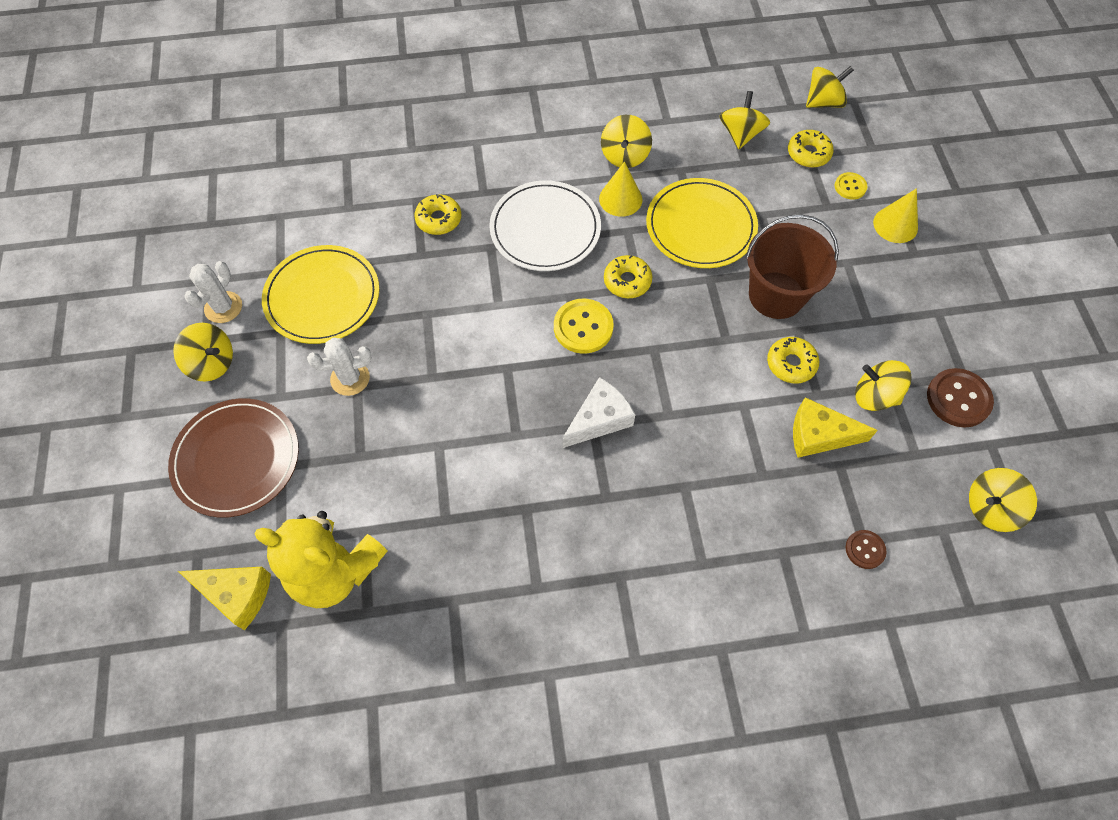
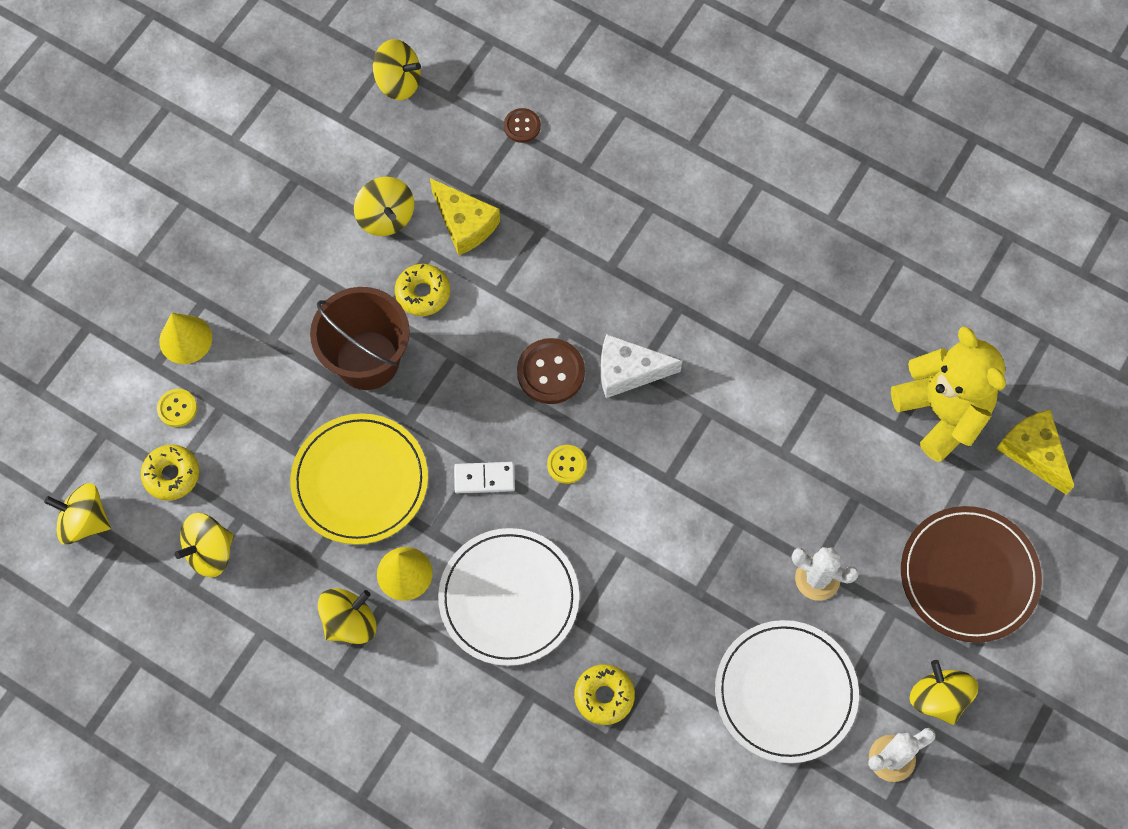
camera: 140 degrees left, 5 degrees up
(322, 297) = (785, 692): yellow plate -> white plate
(583, 327) = (566, 464): yellow button -> yellow button, size x0.58
(627, 281) = (484, 478): yellow donut -> white domino
(958, 399) = (324, 165): brown button -> brown button (550, 372)

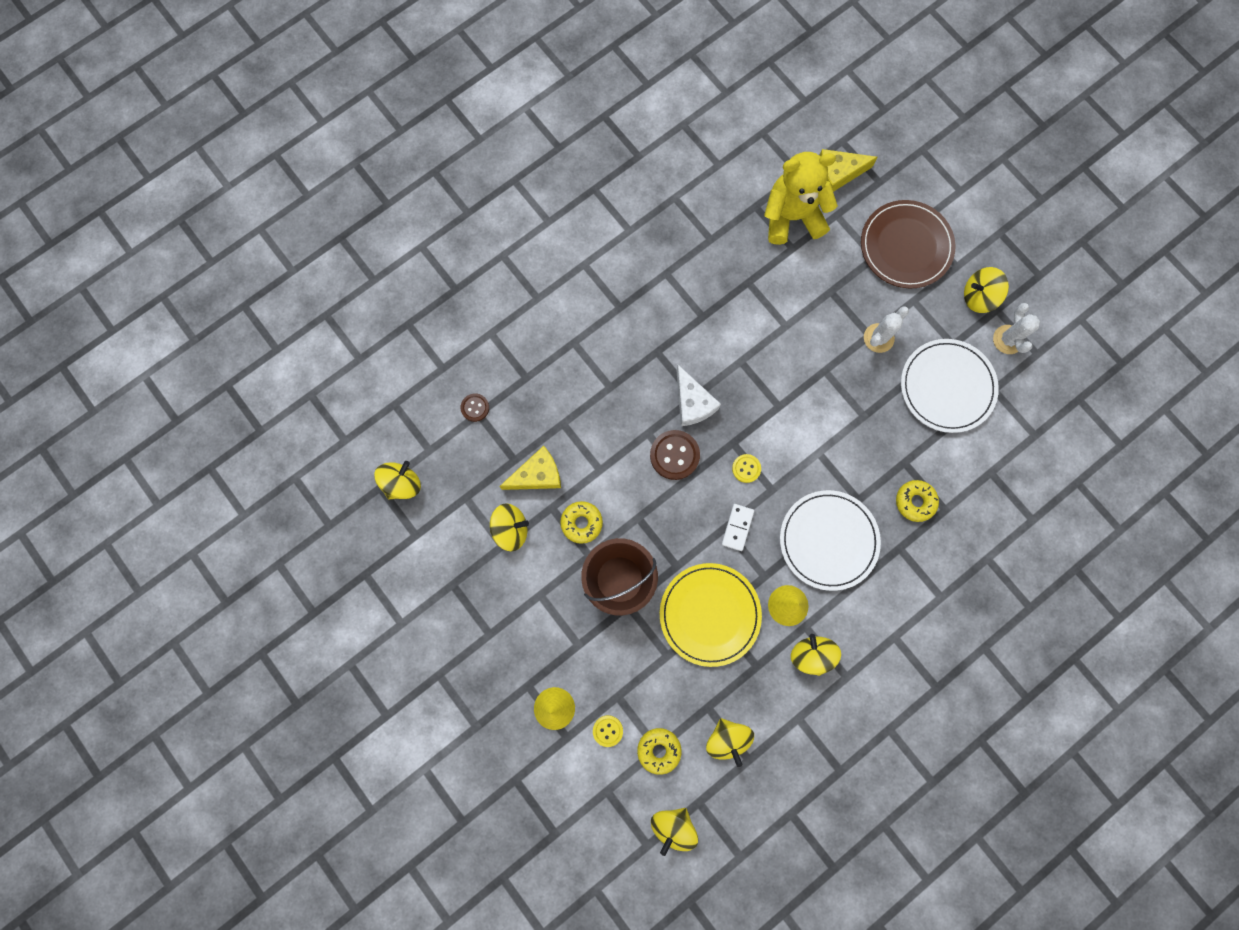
camera: 70 degrees left, 10 degrees up
(628, 371) = (692, 403): white cheese -> white cheese turned 45 degrees counterclockwise

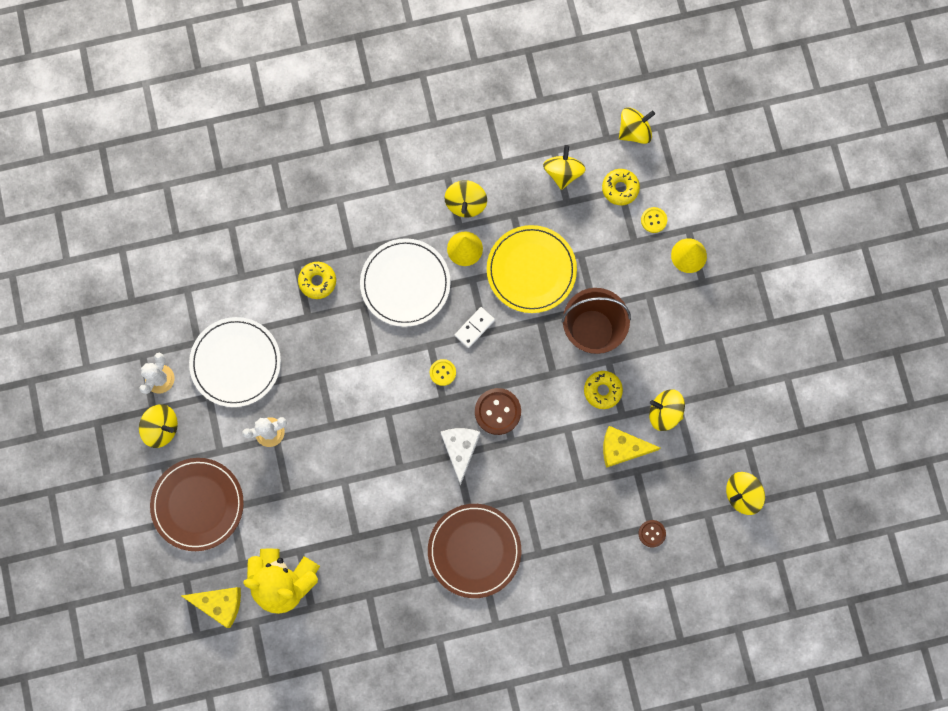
camera: 155 degrees left, 0 degrees up
(634, 318) = (474, 550): none -> brown plate

